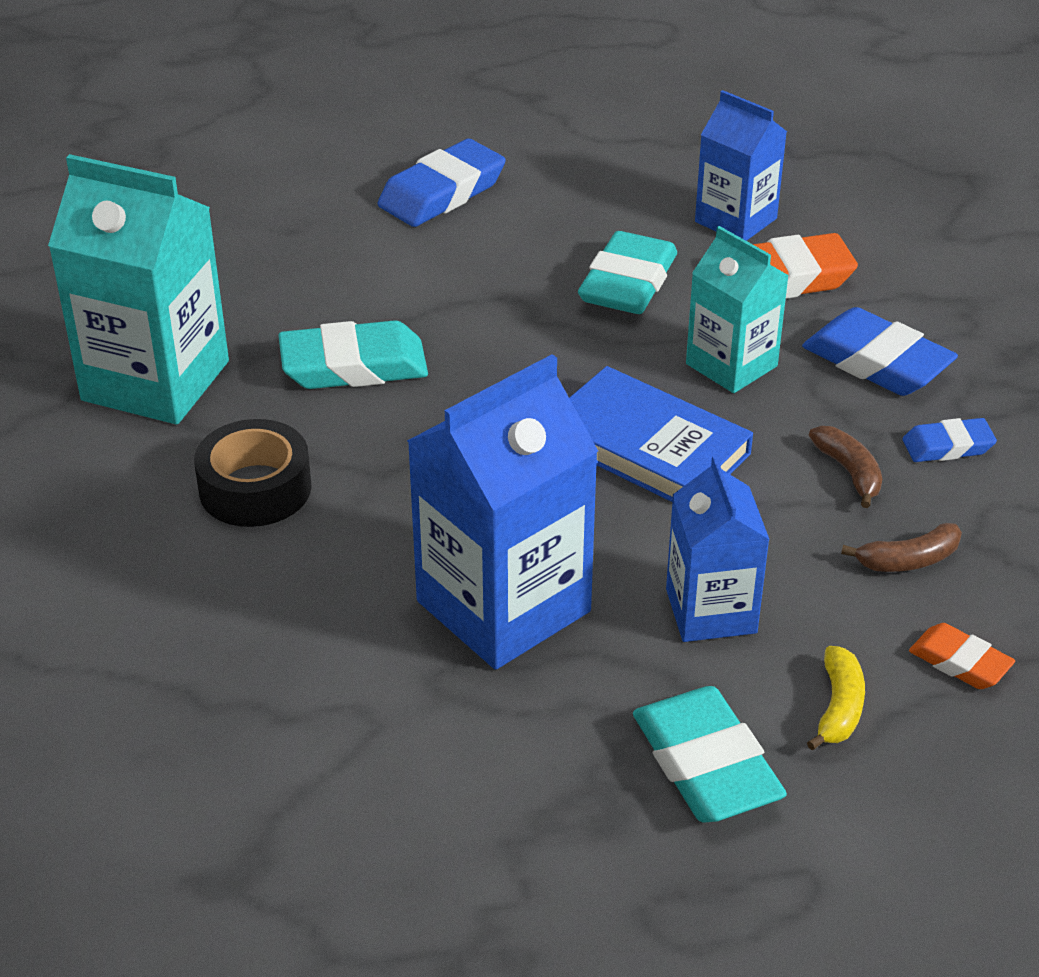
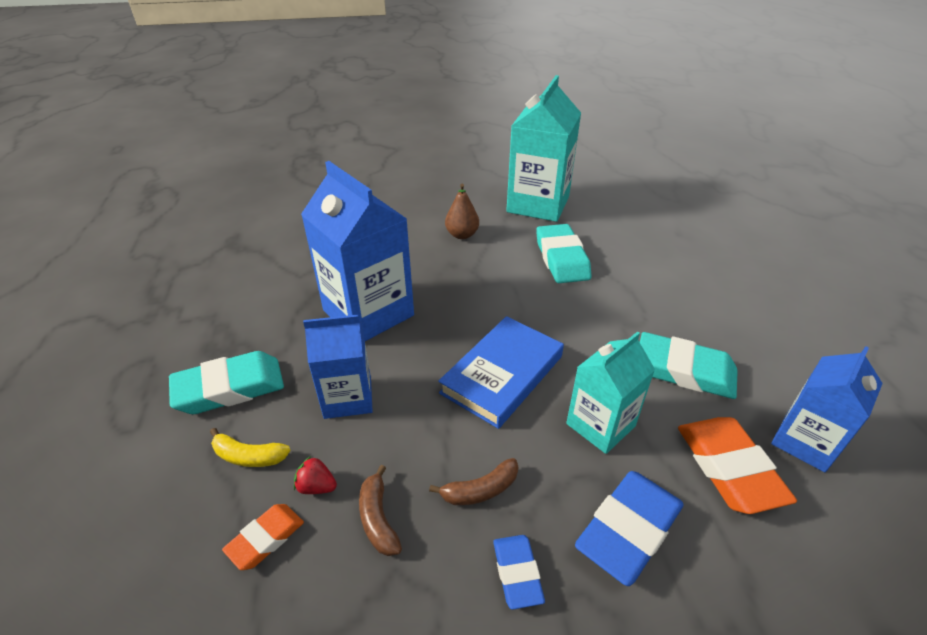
camera: 90 degrees right, 0 degrees up
(255, 488) = (462, 235): black tape -> brown pear
(442, 193) = (750, 285): blue eraser -> none
(874, 624) = (317, 486): none -> red strawberry

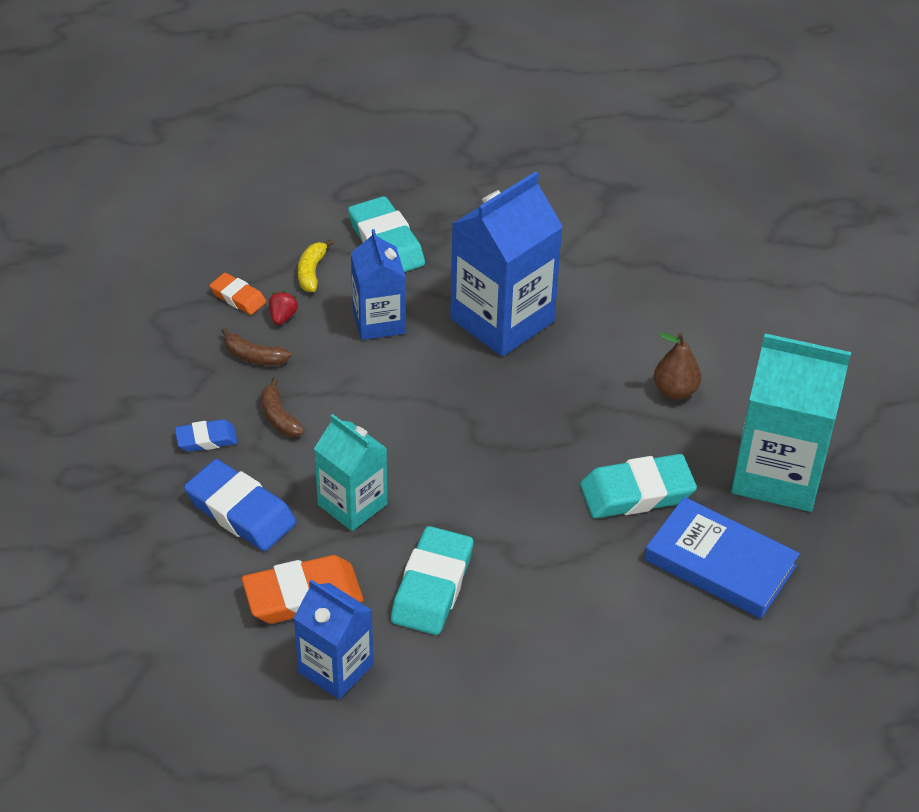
camera: 85 degrees right, 5 degrees up
(378, 518) = (253, 356): brown banana -> brown banana turned 135 degrees counterclockwise
(502, 374) = (416, 431): blue book -> blue book (720, 563)

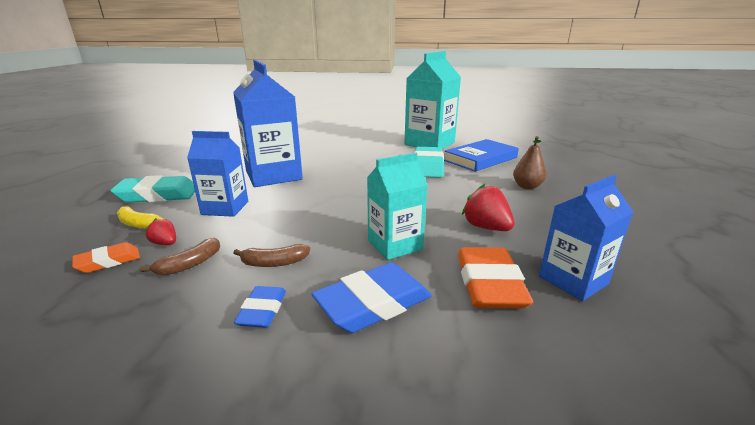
camera: 70 degrees left, 20 degrees down
(432, 586) = (486, 227): turquoise eraser -> red strawberry
(675, 391) = (365, 151): brown pear -> brown pear (527, 186)

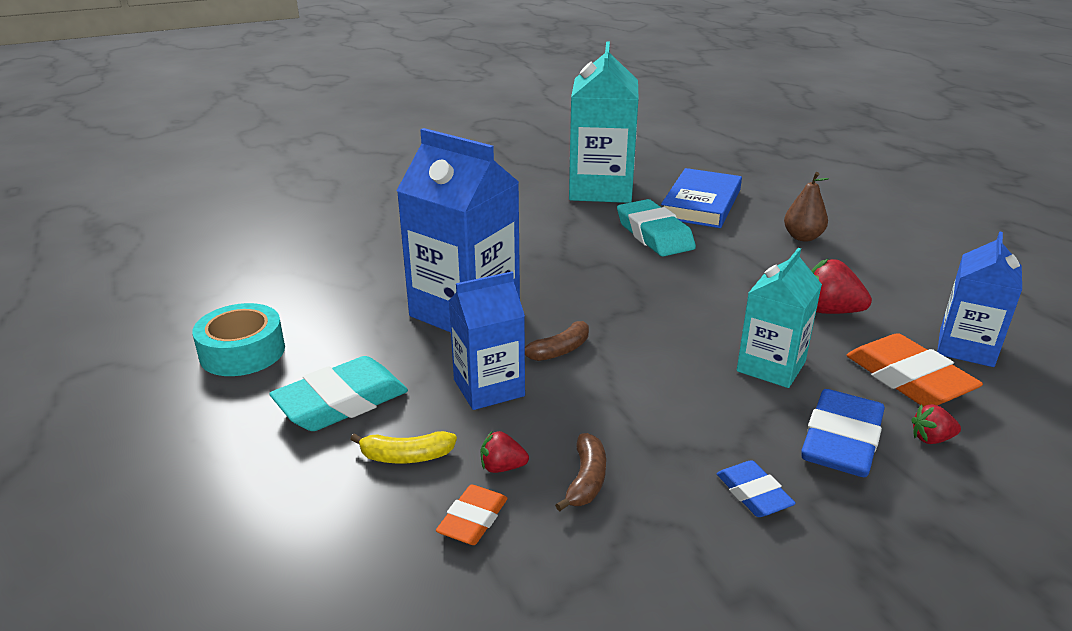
camera: 30 degrees left, 5 degrees up
(161, 168) = (242, 352): none -> turquoise tape
(274, 263) = (679, 438): brown banana -> brown banana (558, 351)
(448, 330) = (931, 439): none -> red strawberry

